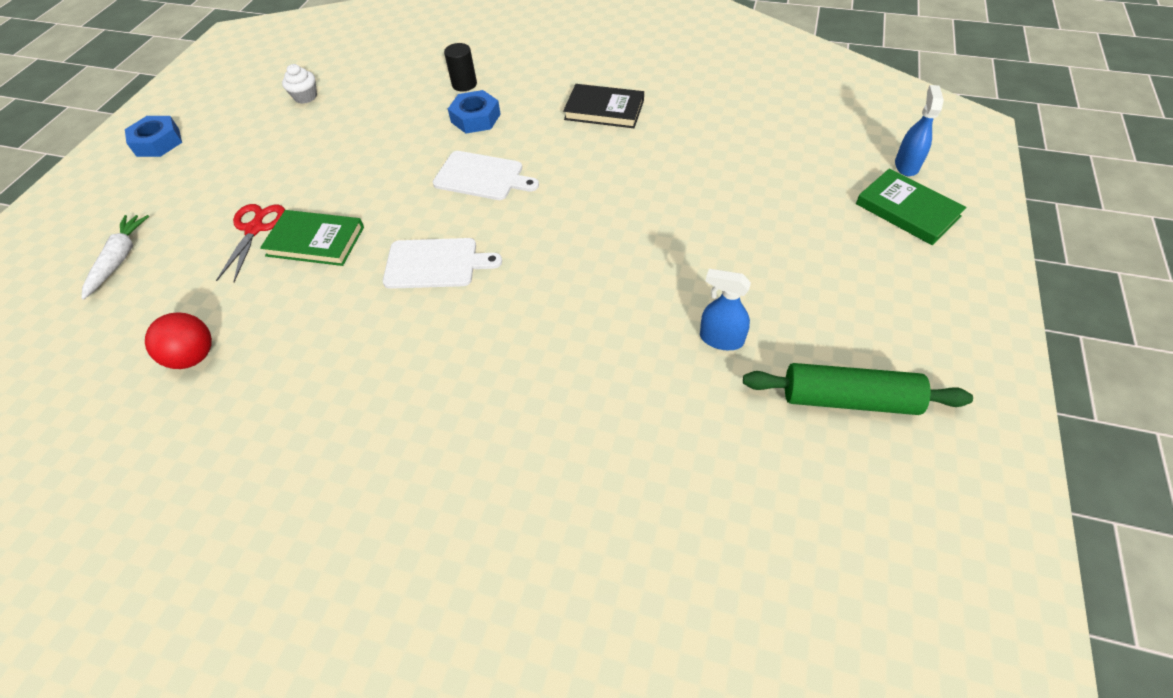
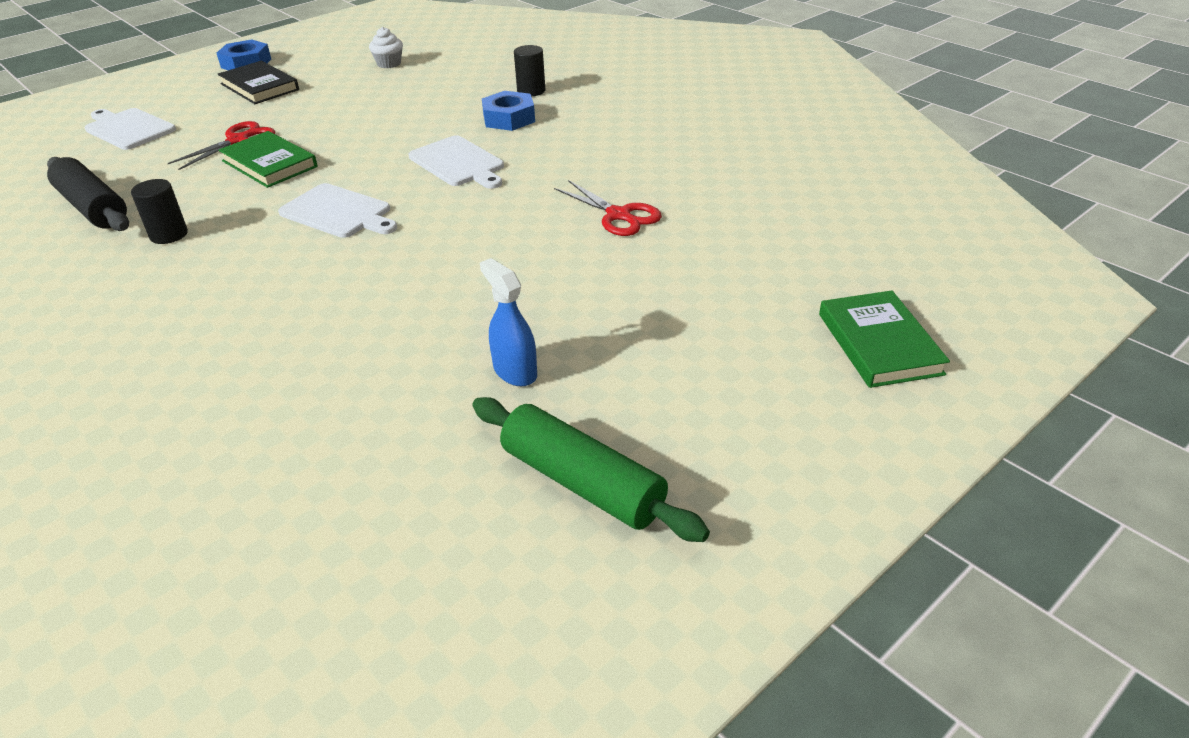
camera: 30 degrees right, 15 degrees down
(120, 259) = (128, 129): white carrot -> white cutting board
(194, 356) = (93, 208): red ball -> black rolling pin
(307, 350) = (169, 235): none -> black cylinder
(604, 110) = (638, 147): black book -> black book (259, 87)
(653, 177) = (618, 215): none -> red scissors
(906, 165) = (933, 302): blue spray bottle -> none

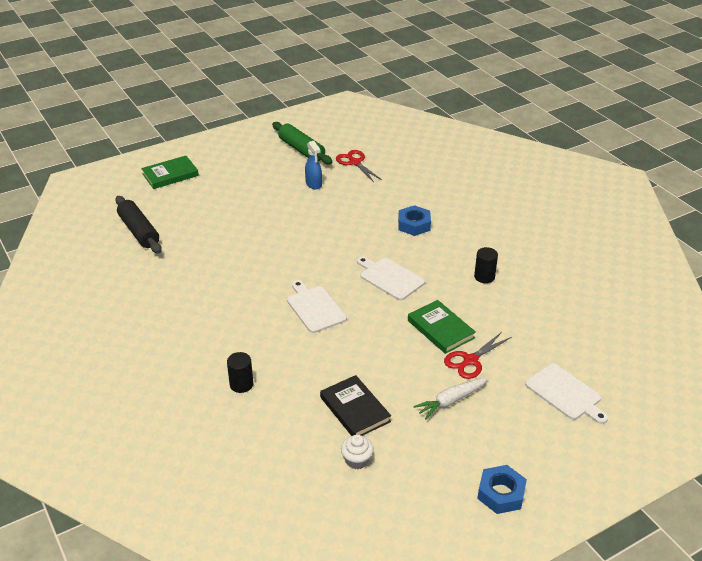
camera: 170 degrees left, 0 degrees up
(93, 208) = (542, 306): black rolling pin -> black rolling pin (139, 231)
(259, 87) = (474, 440): black book -> black book (355, 409)
(277, 107) = (451, 401): none -> white carrot
(509, 118) = (269, 350): blue nut -> blue nut (414, 225)
(618, 215) = (236, 251): red scissors -> red scissors (355, 162)
(879, 343) = (170, 175): green book -> green book turned 60 degrees clockwise

